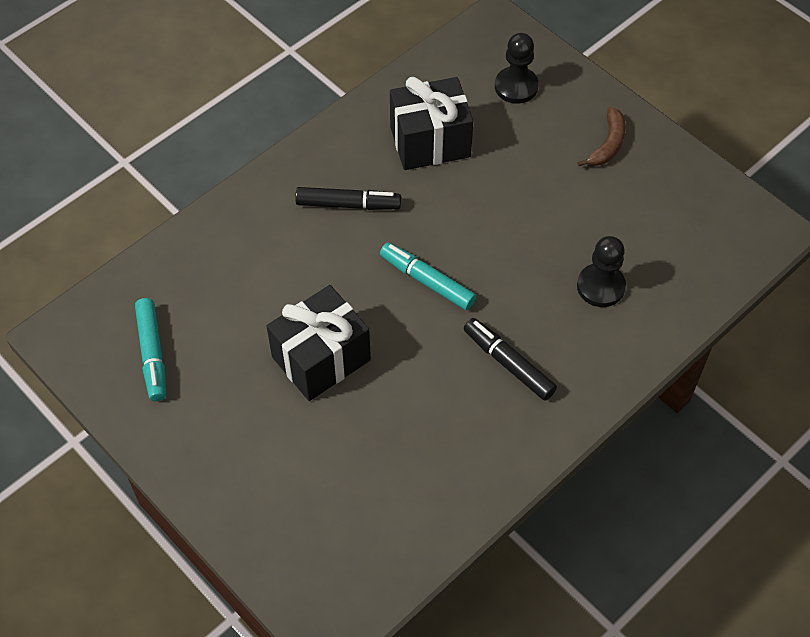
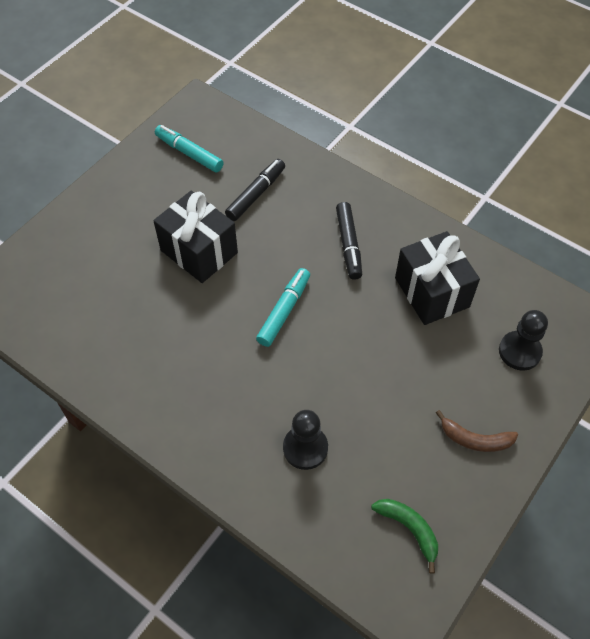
camera: 80 degrees right, 0 degrees up
(152, 353) = (189, 153): turquoise marker -> turquoise marker turned 60 degrees clockwise
(508, 364) = (212, 382): black marker -> black marker (256, 194)
(694, 215) = (409, 529): none -> green banana

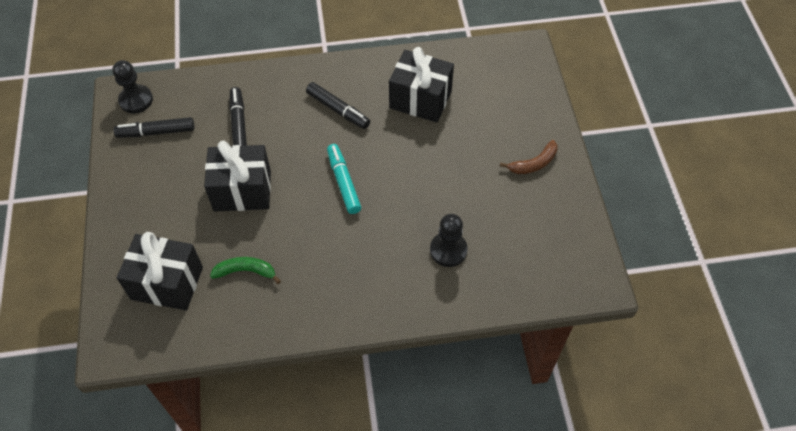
camera: 45 degrees left, 0 degrees up
(68, 279) = (167, 283): none -> black gift
(189, 153) = (156, 132): turquoise marker -> black marker
(409, 529) = (552, 242): green banana -> green banana (246, 271)
(519, 351) = (505, 95): black pawn -> black pawn (136, 100)

